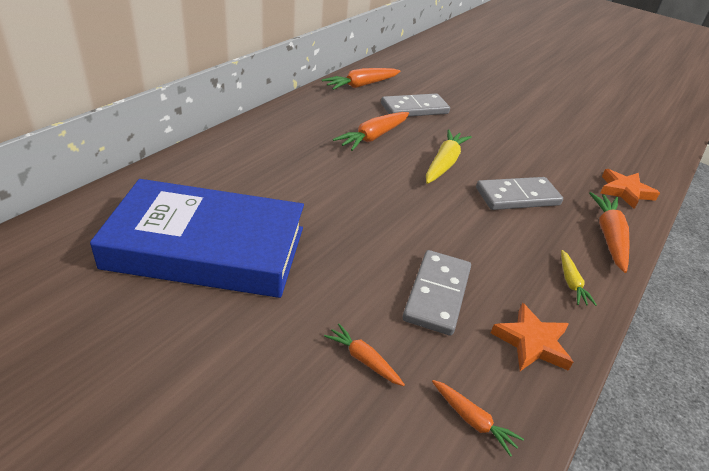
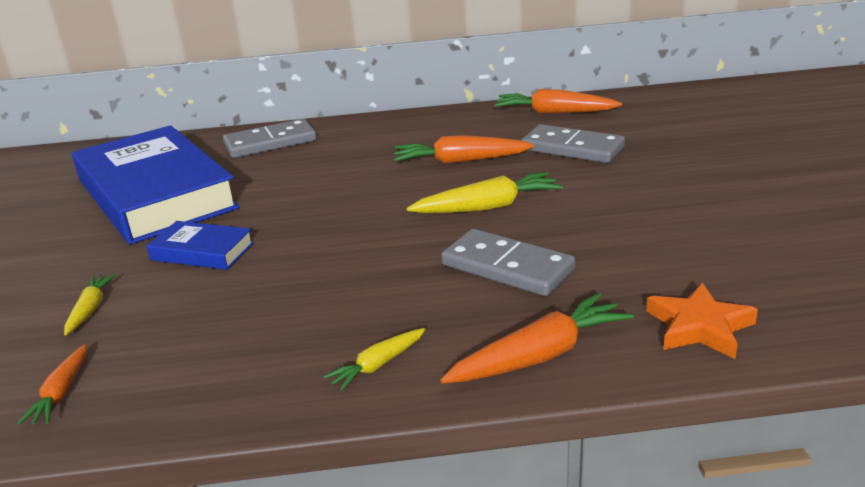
camera: 55 degrees right, 10 degrees down
(346, 273) = (202, 252): none -> blue book
(363, 359) = (90, 309): orange carrot -> yellow carrot
(437, 294) = (232, 301): grey domino -> grey domino (270, 143)
(532, 342) = (222, 381): orange star -> none

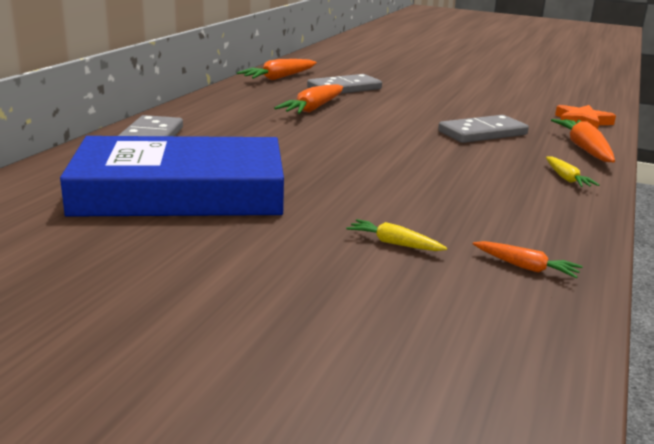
camera: 65 degrees left, 5 degrees down
(202, 252) = (341, 193): blue book -> none
(488, 207) = (397, 119): yellow carrot -> none

